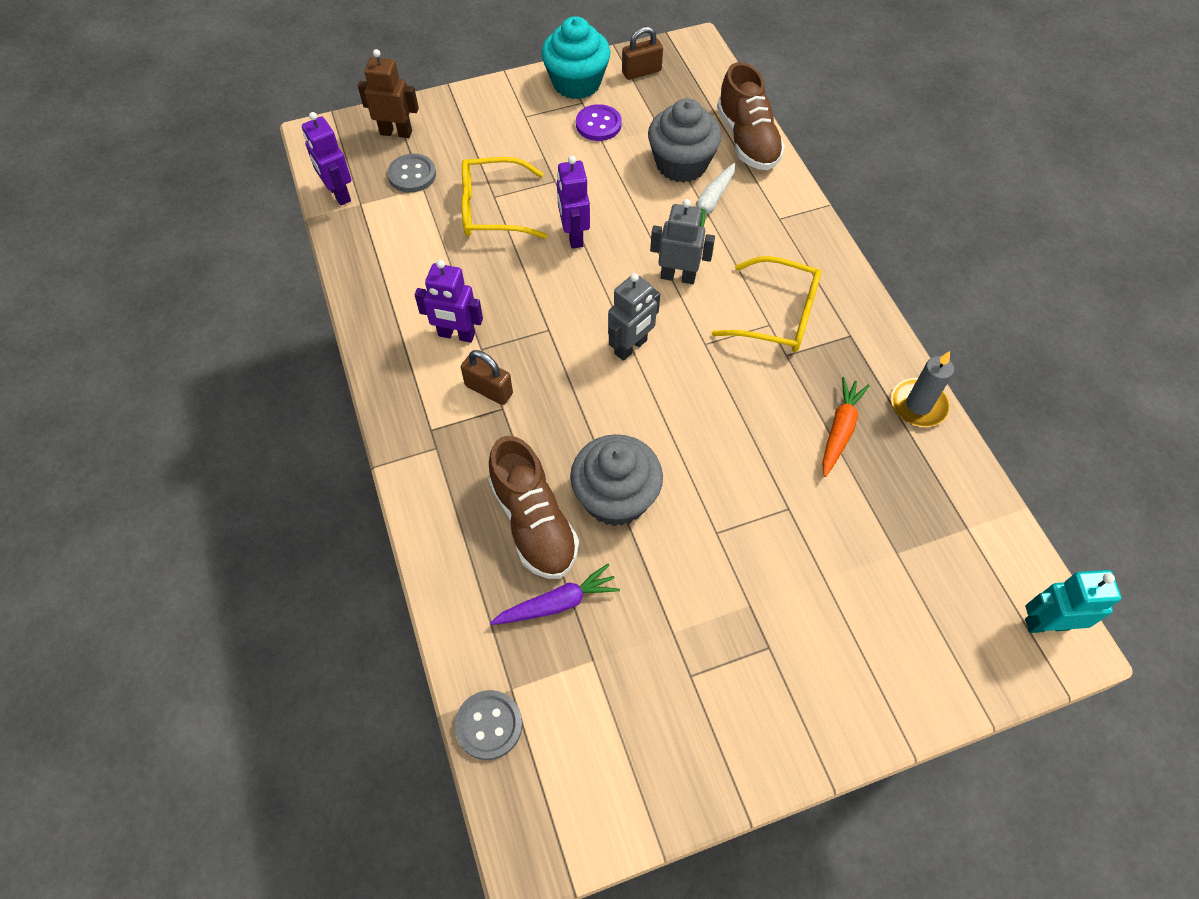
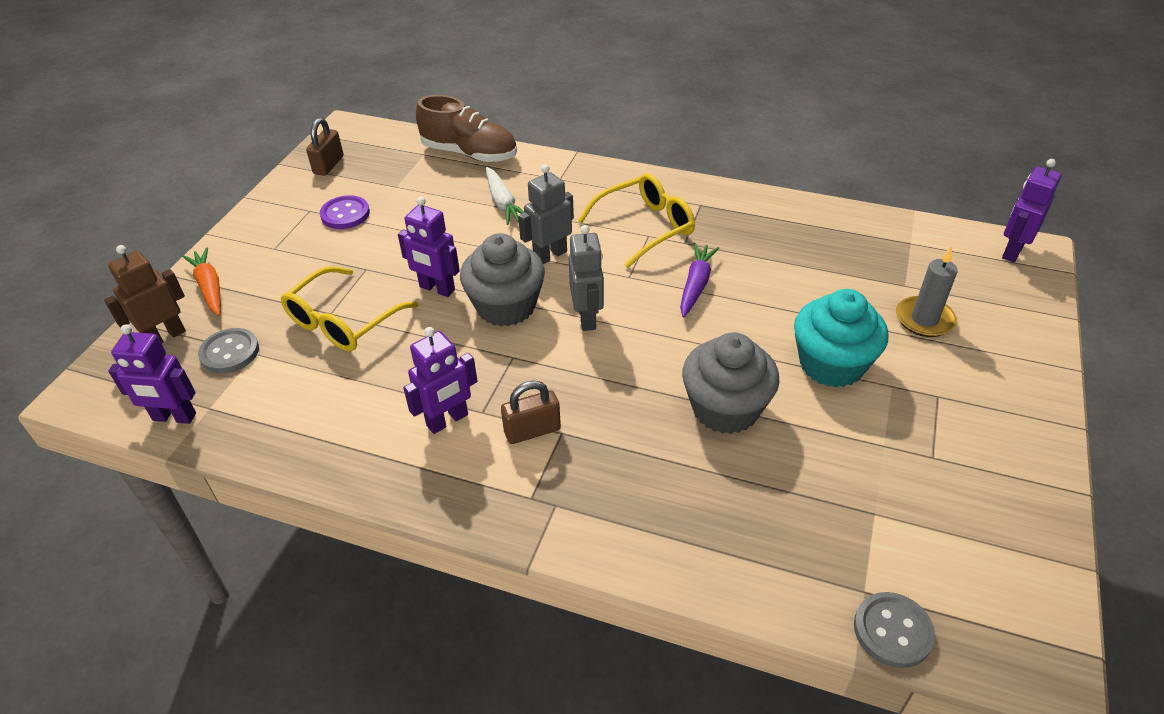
camera: 50 degrees left, 15 degrees down
(533, 522) = (702, 477): brown shoe -> none
(557, 603) = (799, 506): purple carrot -> purple carrot (696, 285)
(576, 83) = (285, 202): turquoise cupcake -> turquoise cupcake (831, 364)
(681, 164) = (446, 195): grey cupcake -> grey cupcake (506, 306)
(840, 430) = (777, 254): orange carrot -> orange carrot (209, 287)
(918, 405) = (791, 208): grey candle -> grey candle (924, 319)
(1046, 623) = (1012, 251): turquoise robot -> purple robot

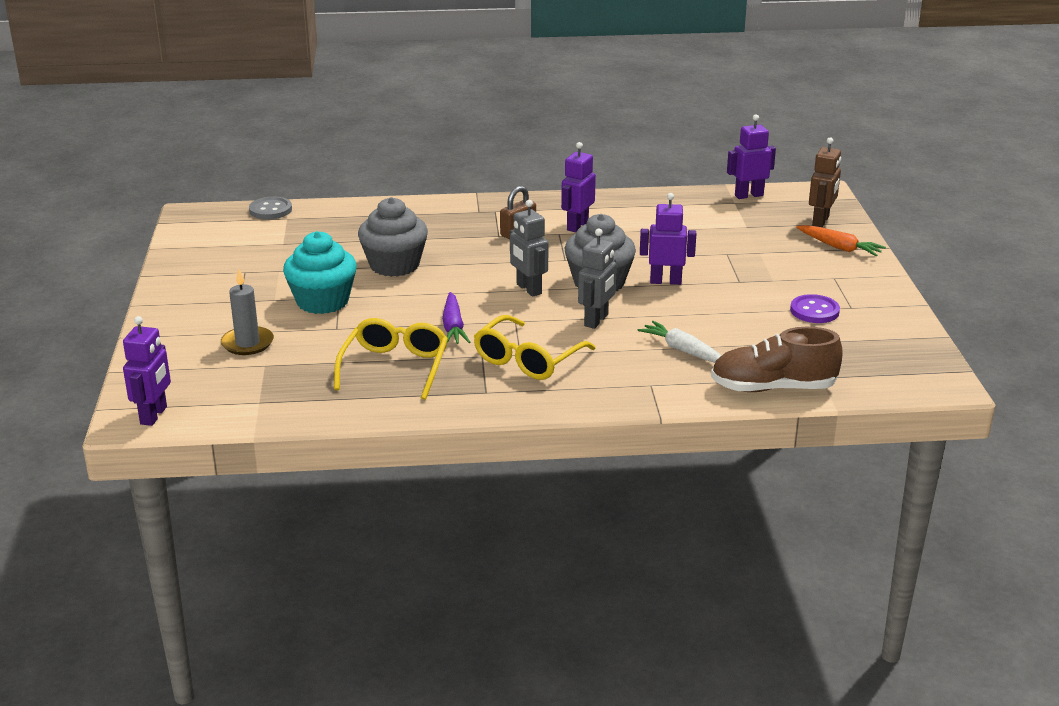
camera: 155 degrees right, 15 degrees down
(230, 352) = (764, 223): grey button -> none
(328, 165) = (897, 345): brown padlock -> none
(343, 321) = (710, 251): yellow glasses -> yellow glasses (395, 367)

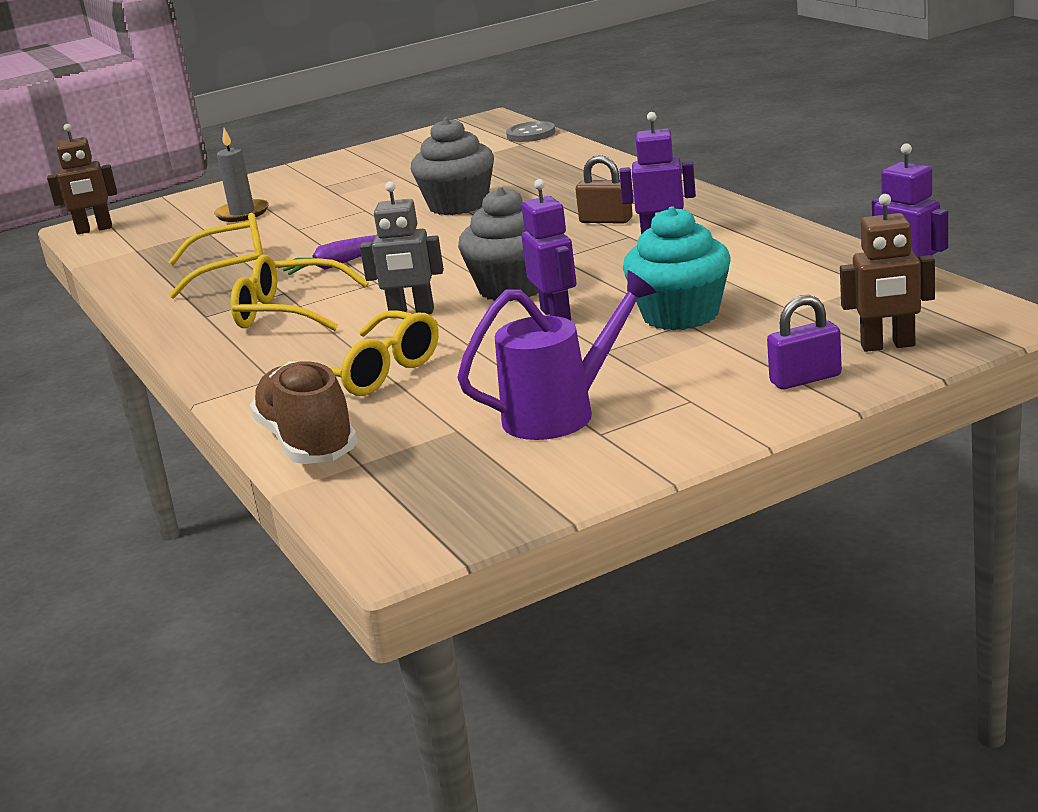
camera: 70 degrees right, 5 degrees down
(154, 415) = (94, 230): purple robot -> brown robot
(322, 301) = (349, 208): turquoise cupcake -> turquoise cupcake (680, 315)
(528, 289) = (460, 265): grey robot -> none
(683, 351) = (371, 372): white carrot -> yellow glasses
(814, 311) = (561, 413): purple button -> purple watering can
(839, 247) = (805, 379): orange carrot -> purple padlock

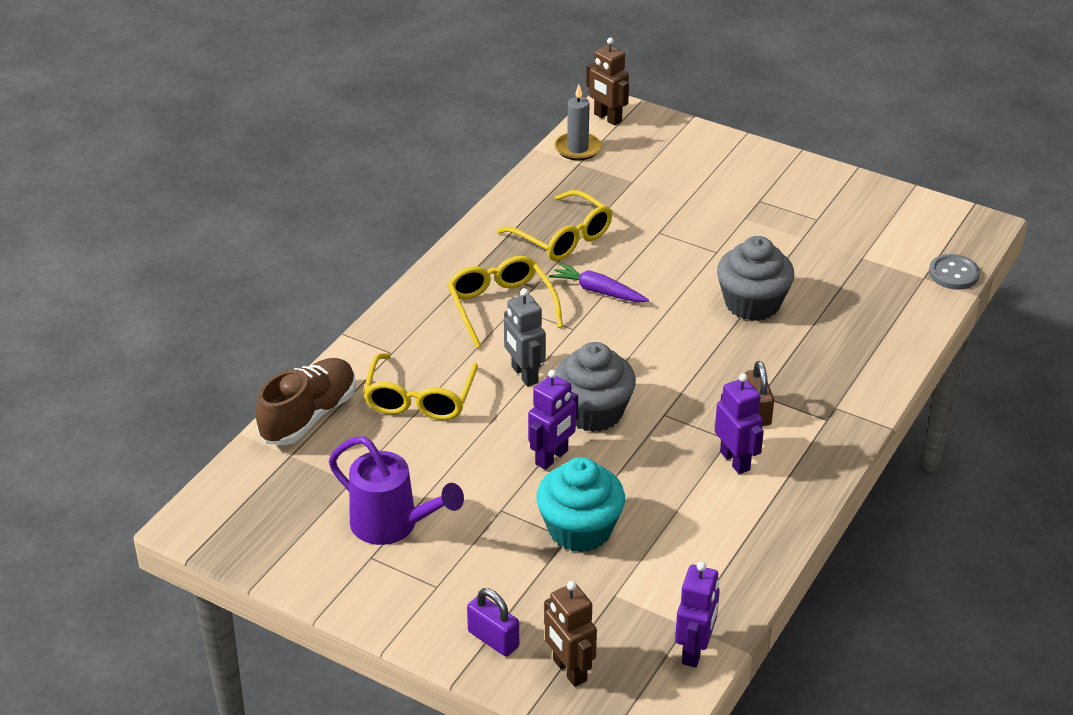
camera: 55 degrees right, 15 degrees up
(242, 213) = (676, 183): grey candle -> grey candle (577, 148)

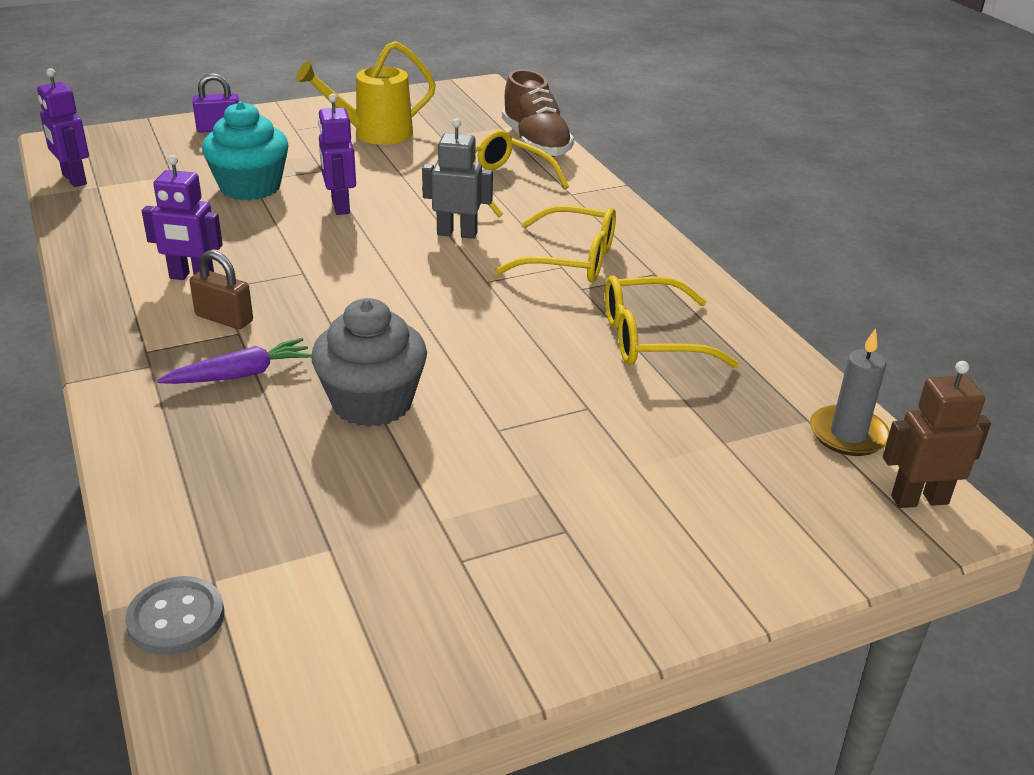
camera: 125 degrees right, 5 degrees down
(392, 525) = (374, 134): purple watering can -> yellow watering can
(569, 670) = (149, 139): brown robot -> none
(593, 412) = (361, 243): grey cupcake -> none
(598, 291) = (527, 318): purple carrot -> purple carrot (240, 374)

